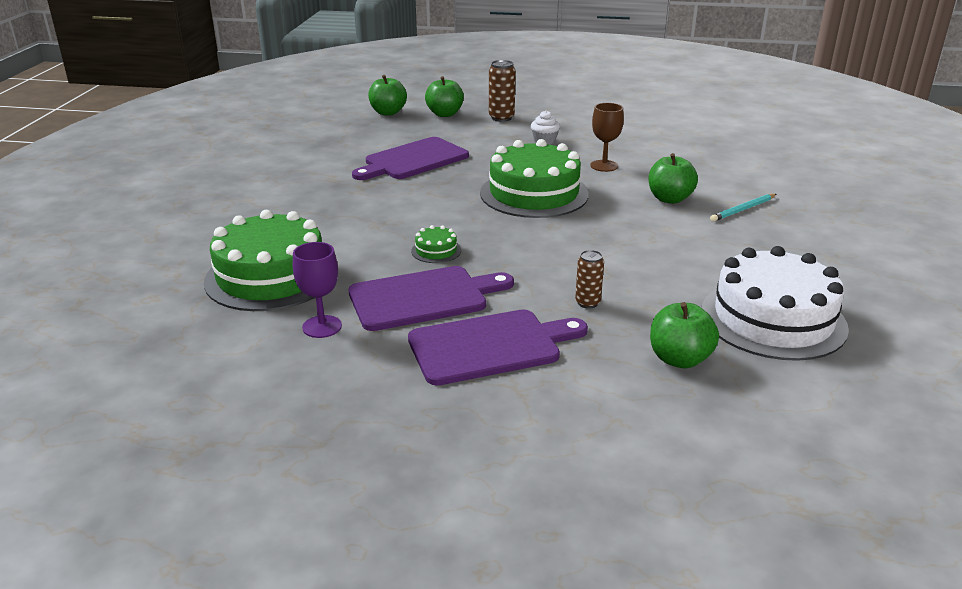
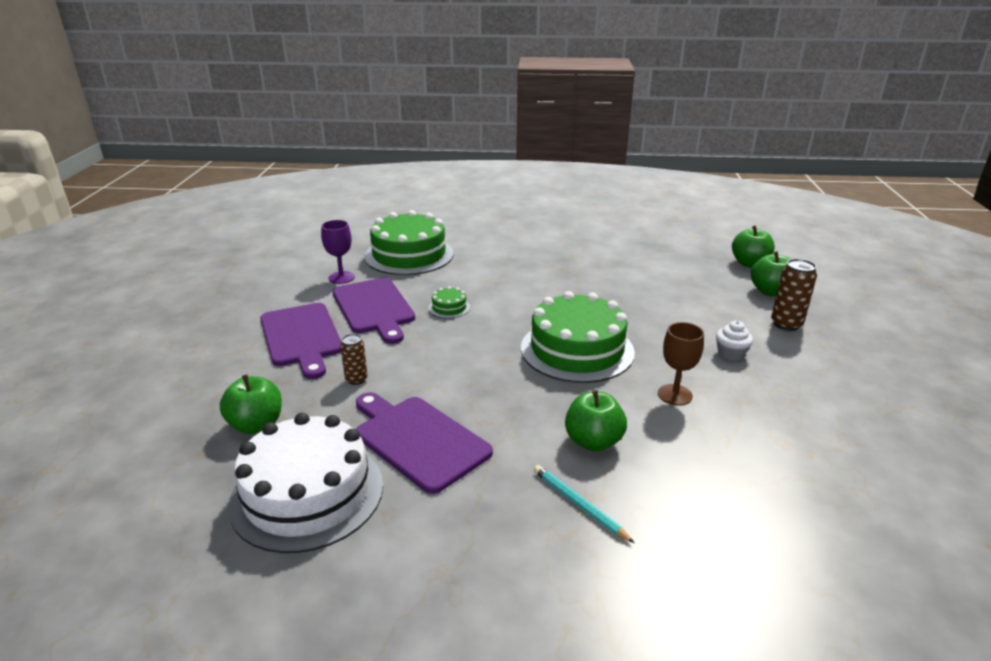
camera: 85 degrees right, 0 degrees up
(413, 160) = (632, 285): purple cutting board -> purple cutting board (418, 440)

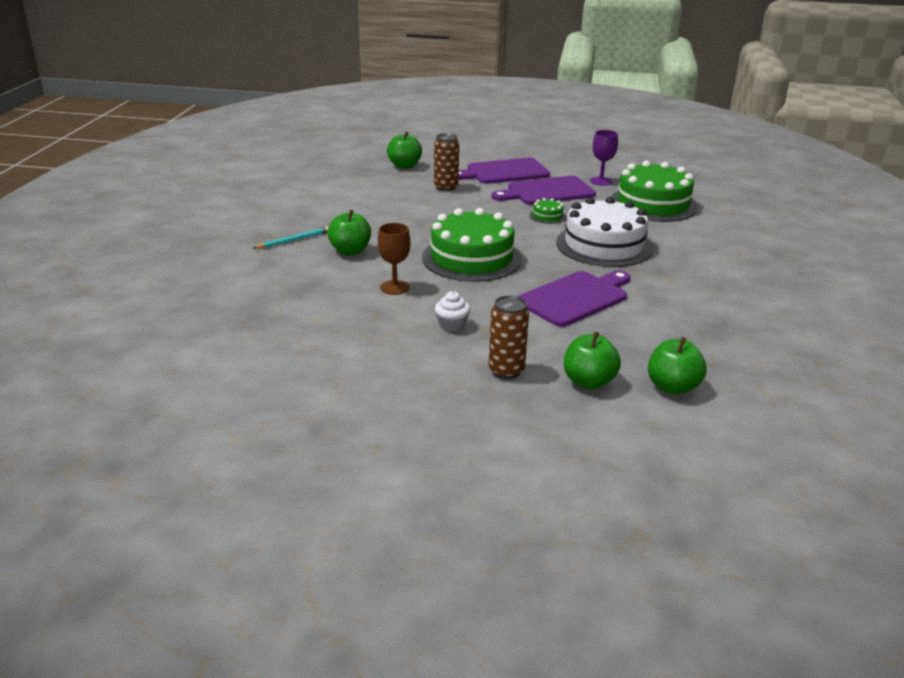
camera: 95 degrees right, 0 degrees up
(307, 493) = (339, 179): white cake -> white cake (604, 245)
(356, 379) = (446, 187): brown can -> brown can, size x1.56
(418, 440) = (374, 203): purple cutting board -> purple cutting board (575, 298)

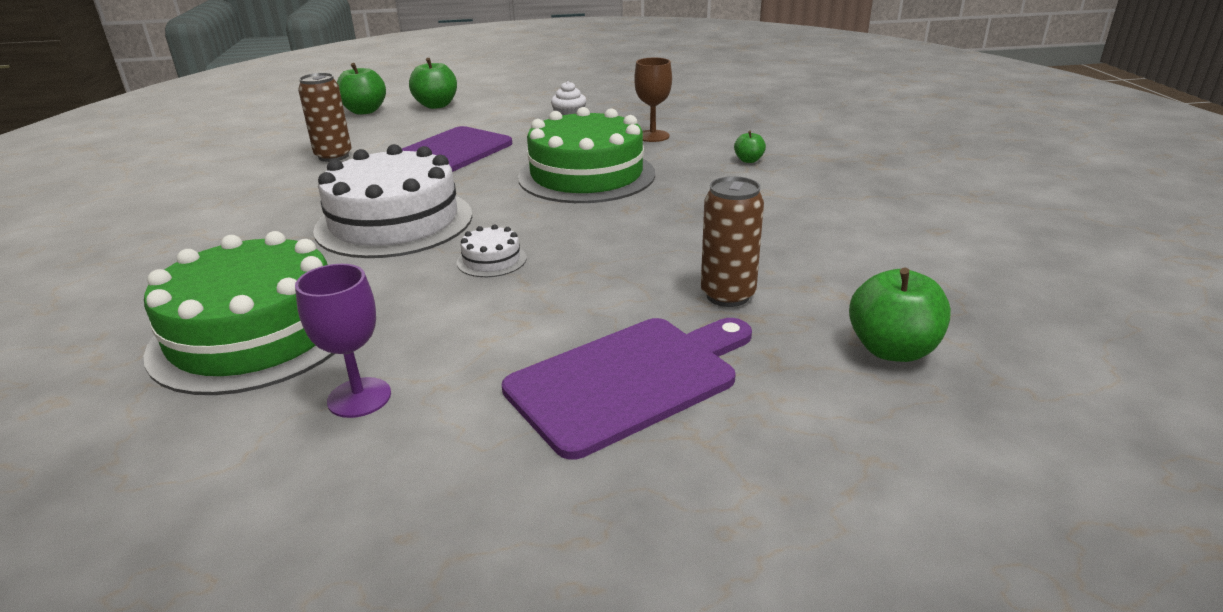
camera: 165 degrees right, 0 degrees up
(293, 240) = (837, 161): turquoise pencil -> none
(350, 251) = (748, 160): green apple -> green apple, size x0.53
(506, 371) = (506, 102): brown can -> brown can (334, 156)
(547, 192) = (500, 326): purple cutting board -> none
(547, 216) = (491, 260): green cake -> white cake

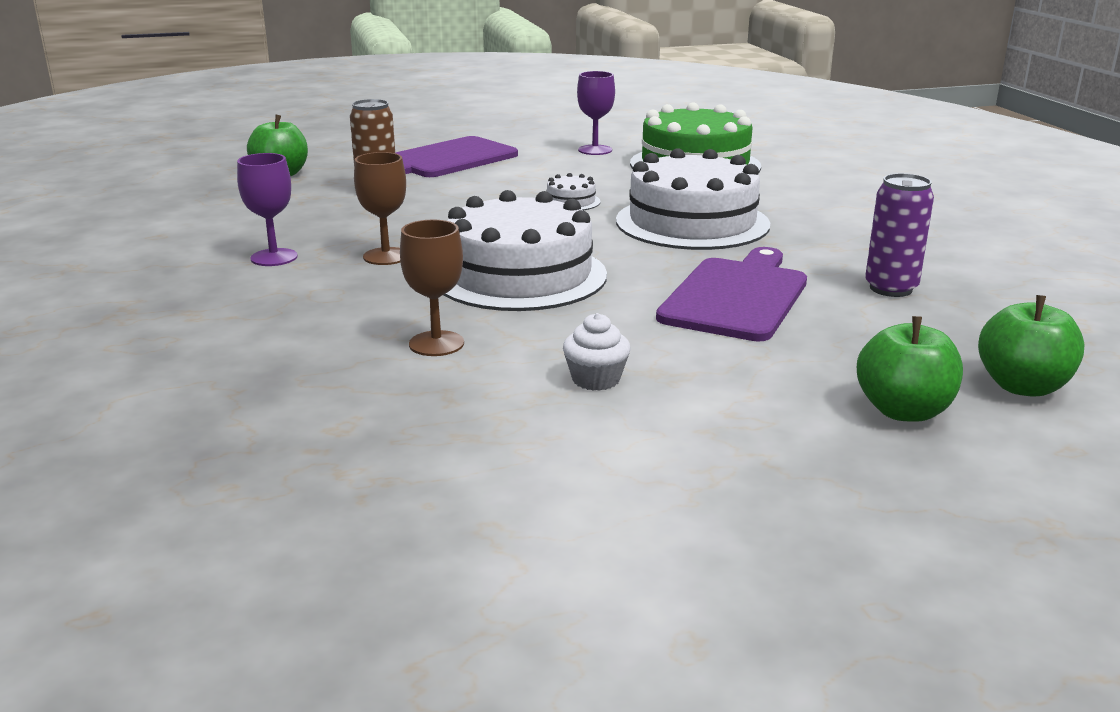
camera: 170 degrees right, 5 degrees down
(334, 156) = (891, 288): brown can -> purple can
(586, 175) = (519, 275): green cake -> white cake
(695, 196) = (386, 256): none -> brown goblet
(748, 160) = (300, 304): green apple -> none
(795, 199) = (274, 257): none -> purple goblet

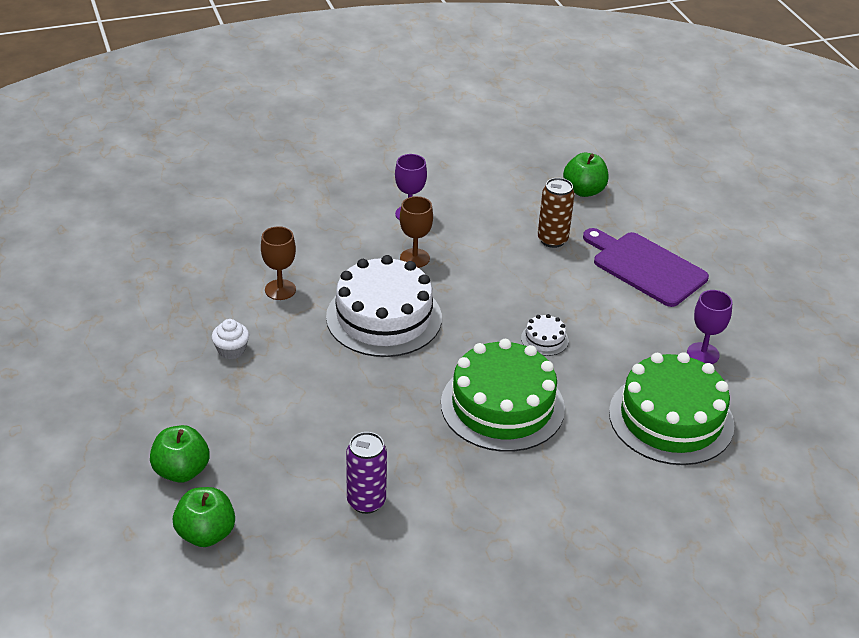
camera: 85 degrees right, 15 degrees up
(692, 222) = (502, 406): white cake -> green cake
(736, 296) = (350, 417): purple cutting board -> none

